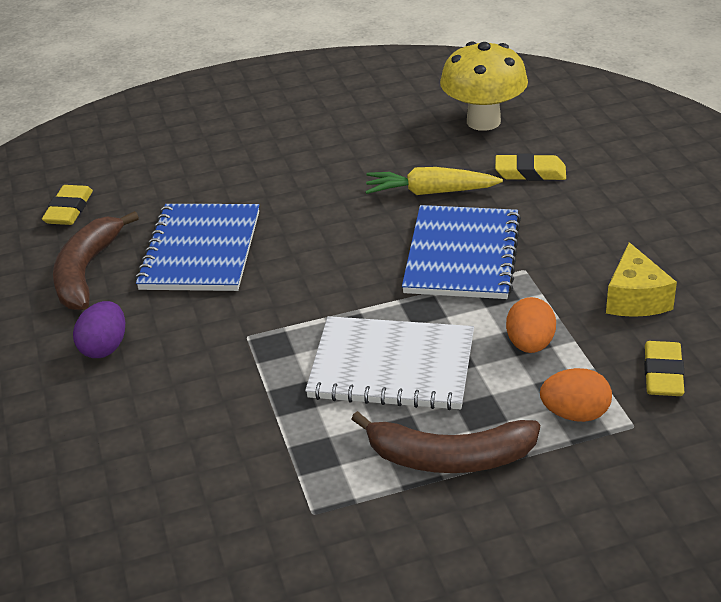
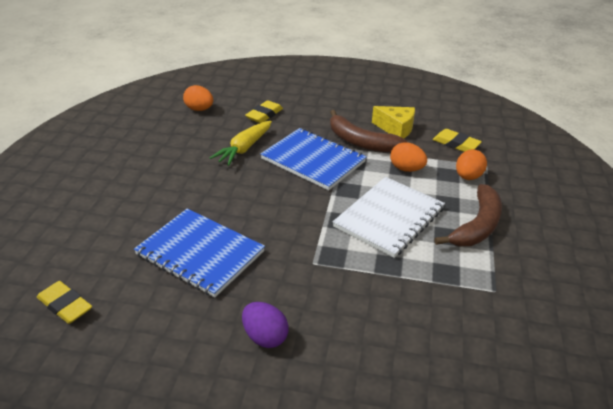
camera: 65 degrees left, 0 degrees up
(86, 271) = (160, 319): brown banana -> brown banana (360, 142)
(483, 121) = (199, 109): yellow mushroom -> orange egg

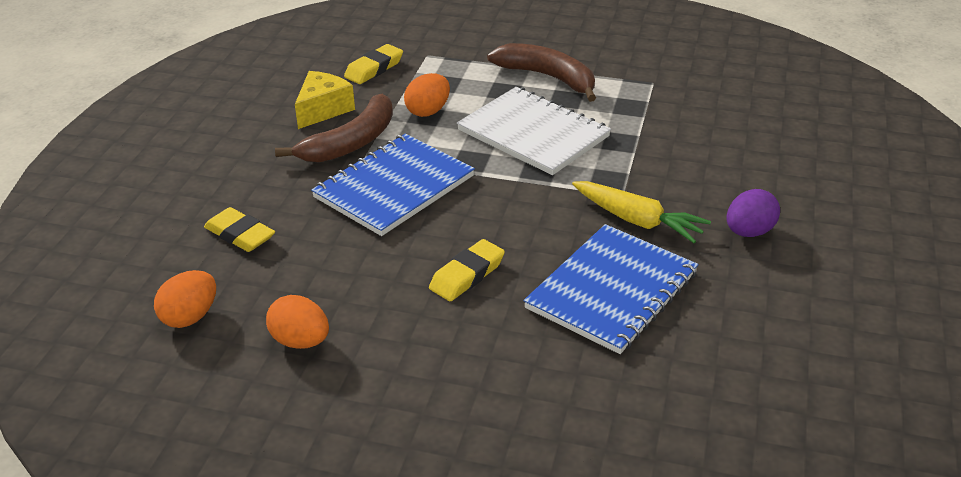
camera: 85 degrees left, 0 degrees up
(65, 305) = (734, 416): yellow eraser -> yellow eraser (467, 275)
(244, 148) = (347, 256): yellow carrot -> yellow carrot (637, 221)
(468, 177) = (451, 70): orange egg -> orange egg (300, 341)

